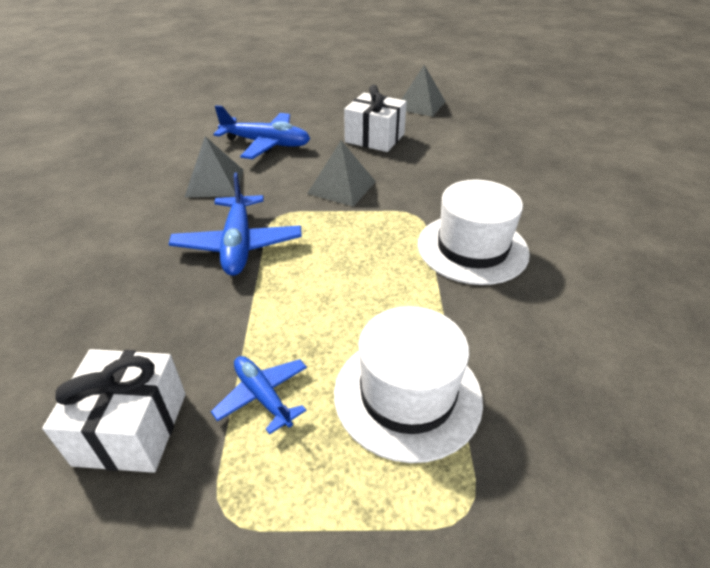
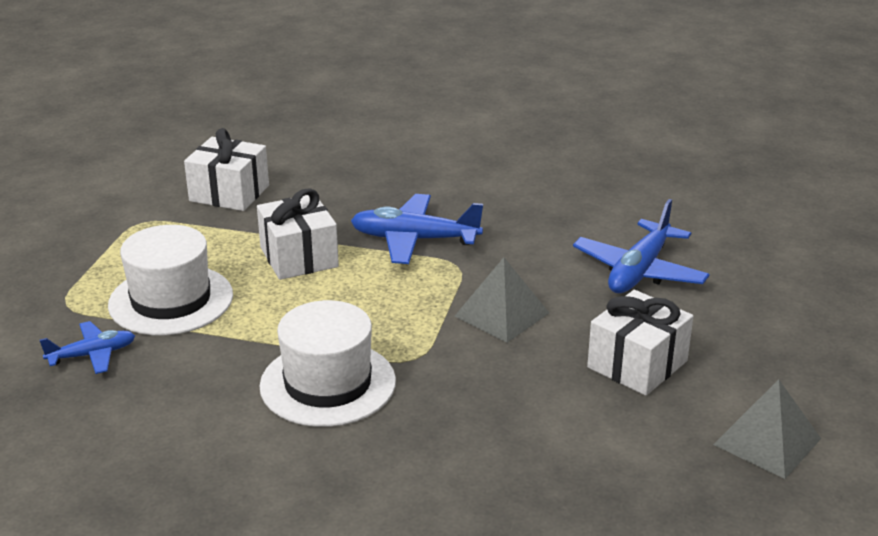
camera: 105 degrees right, 10 degrees down
(214, 183) = (545, 231): grey pyramid -> none
(263, 396) = (218, 240): blue plane -> blue plane (92, 355)
(287, 313) = (299, 257): none -> white gift

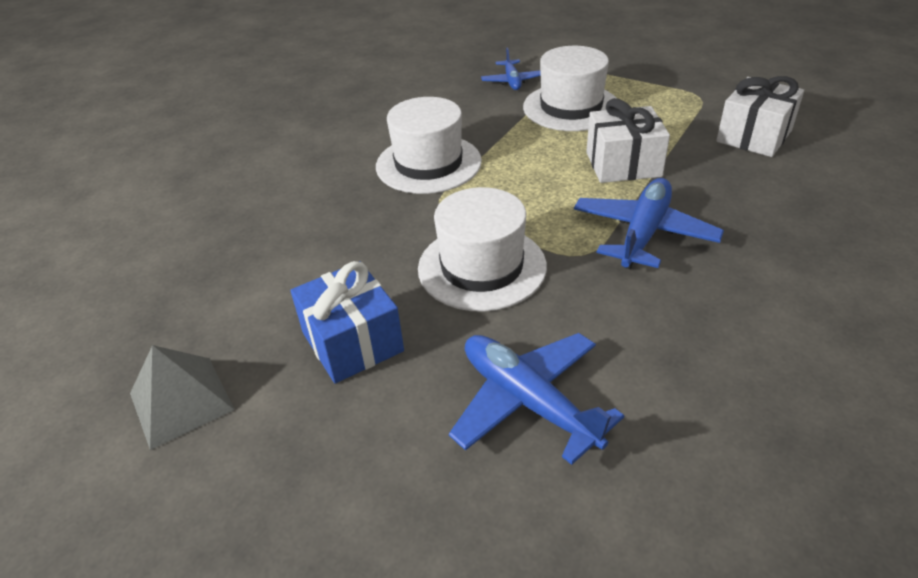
camera: 110 degrees right, 10 degrees up
(501, 314) = (482, 267): grey pyramid -> white hat
(637, 364) = (352, 342): white gift -> blue gift

